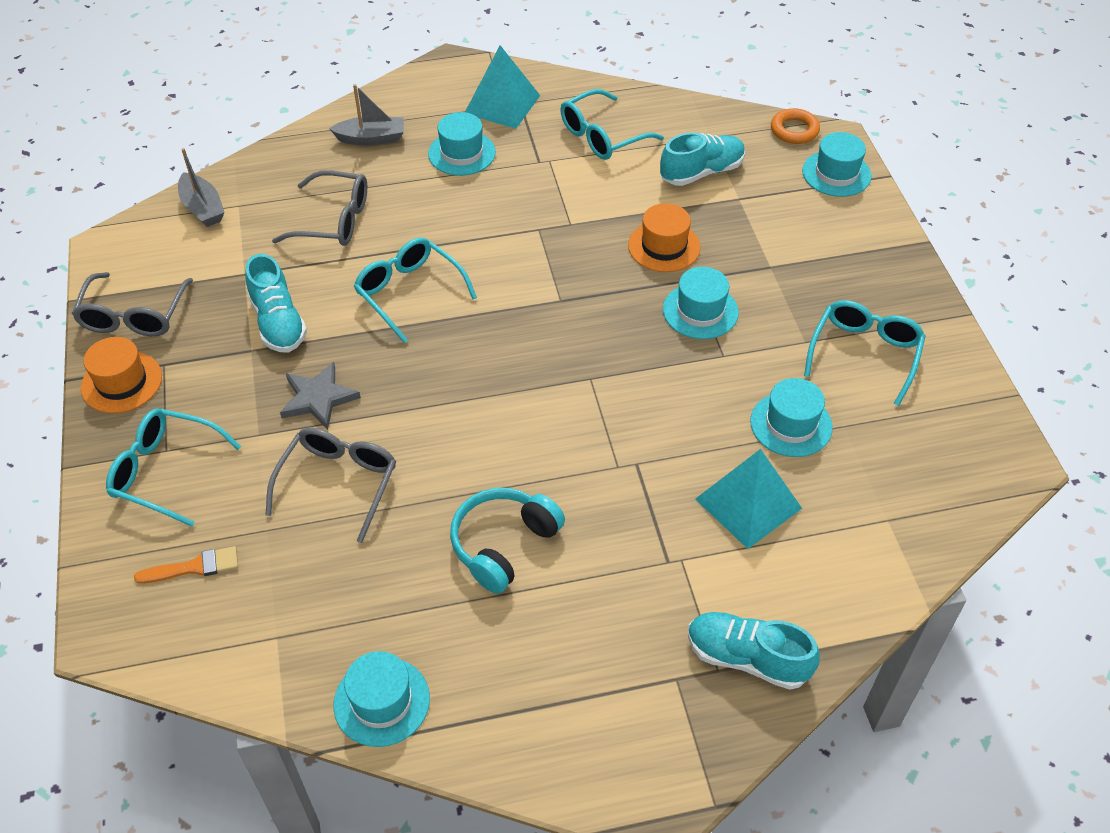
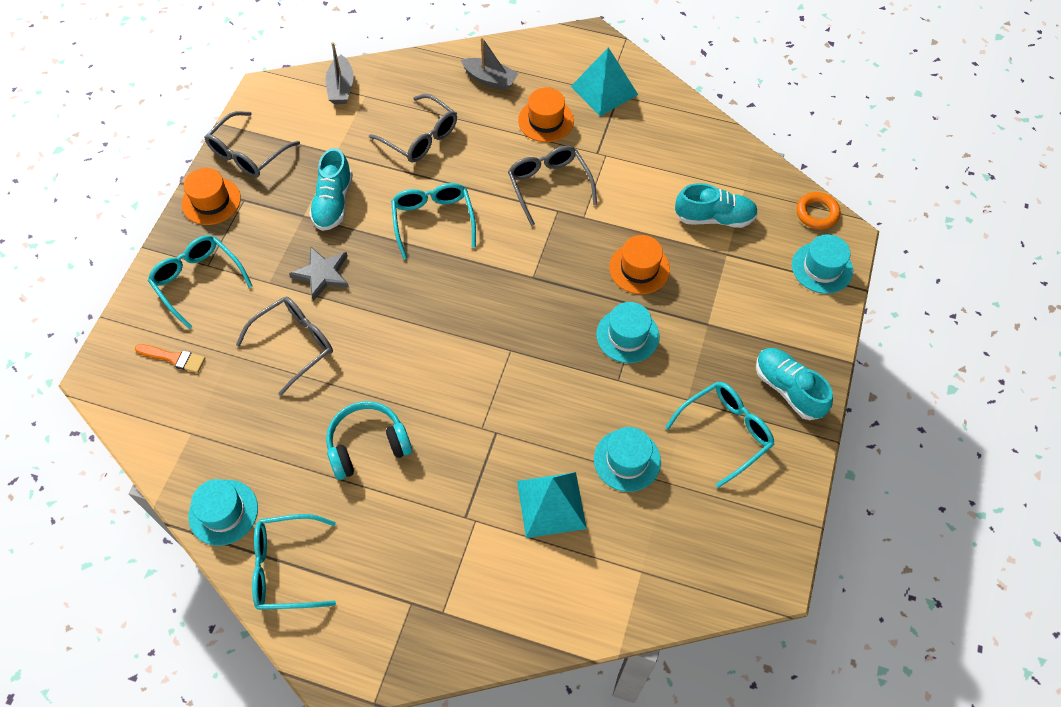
camera: 30 degrees right, 10 degrees up
(462, 153) = (546, 120): turquoise hat -> orange hat
(511, 210) = (549, 185): none -> grey glasses
(602, 136) = (659, 151): turquoise glasses -> turquoise glasses (285, 567)
(747, 658) = (467, 616): turquoise shoe -> turquoise shoe (788, 389)

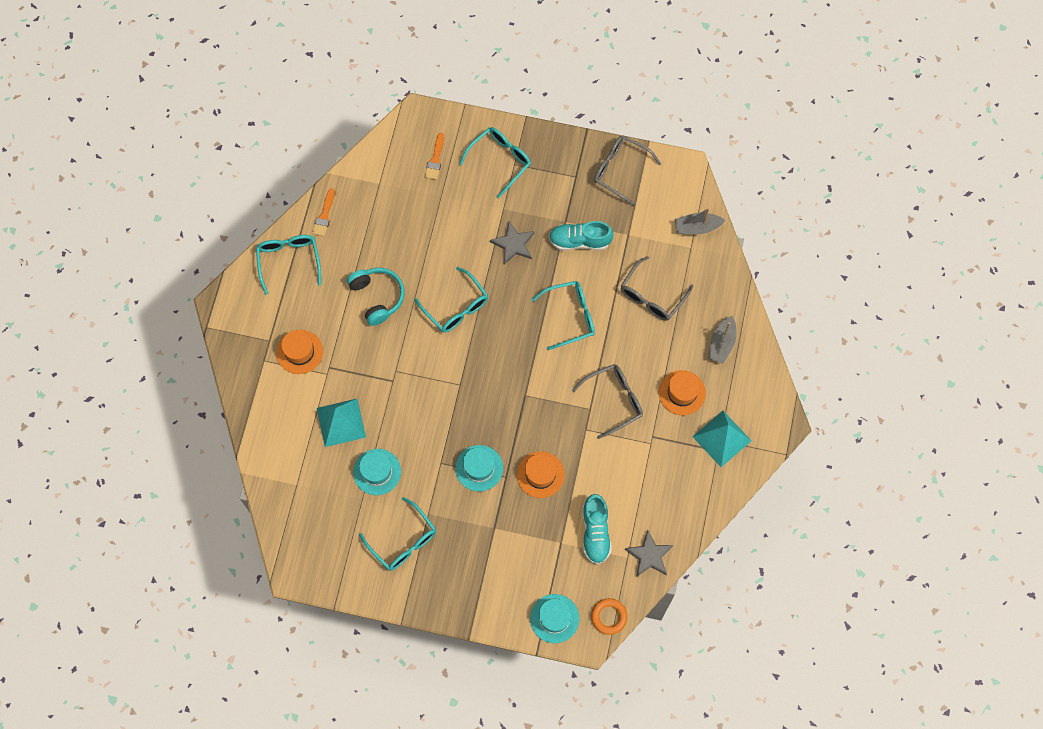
camera: 85 degrees right, 10 degrees up
(211, 201) = (572, 154): orange hat -> orange hat (299, 352)
(223, 512) = (324, 215): turquoise hat -> orange brush
(295, 344) = (453, 236): grey glasses -> none
(400, 347) = (456, 307): none -> turquoise glasses
(742, 168) = (649, 555): none -> grey star
(788, 389) = (442, 588): turquoise shoe -> none

